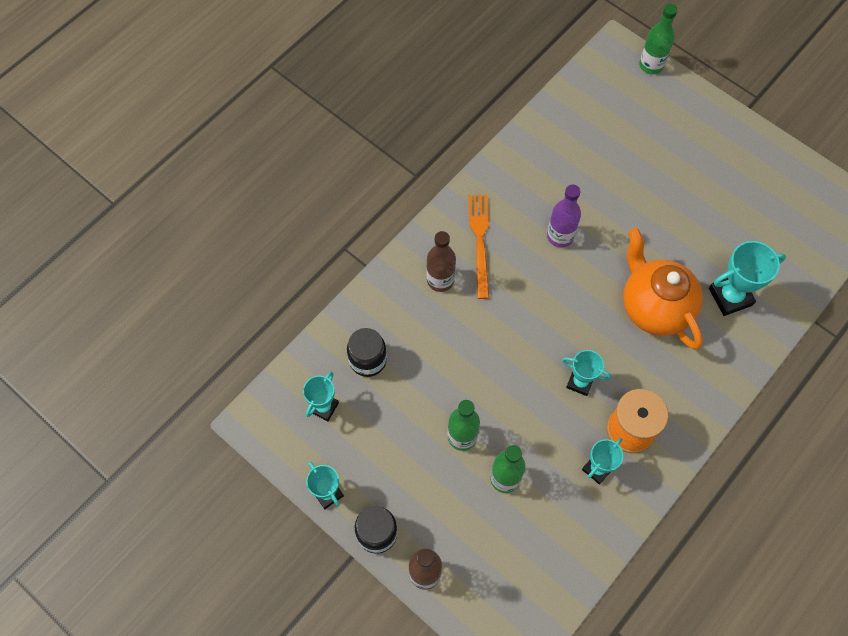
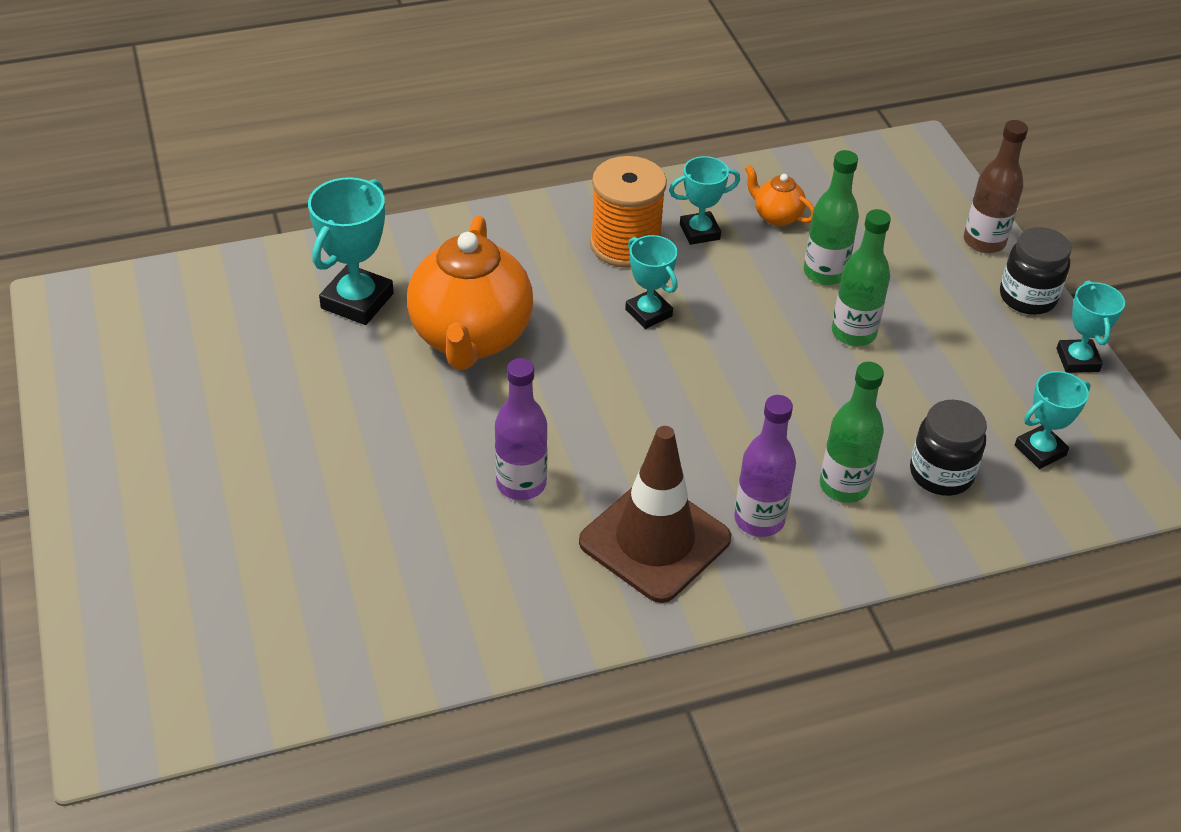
camera: 150 degrees left, 20 degrees down
(440, 280) = (759, 519): brown bottle -> purple bottle
(480, 241) = (655, 540): orange fork -> brown traffic cone
(562, 514) = (776, 216): none -> orange teapot
(651, 65) = (95, 663): green bottle -> green bottle (844, 486)
(730, 297) = (357, 301): turquoise trophy -> turquoise trophy turned 75 degrees counterclockwise

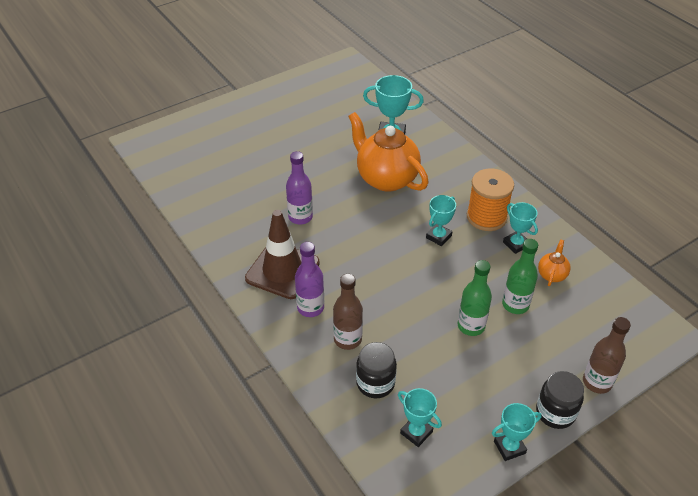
camera: 75 degrees right, 0 degrees up
(471, 338) = (386, 178): orange teapot -> orange teapot turned 60 degrees clockwise
(844, 486) = (347, 339): green bottle -> brown bottle

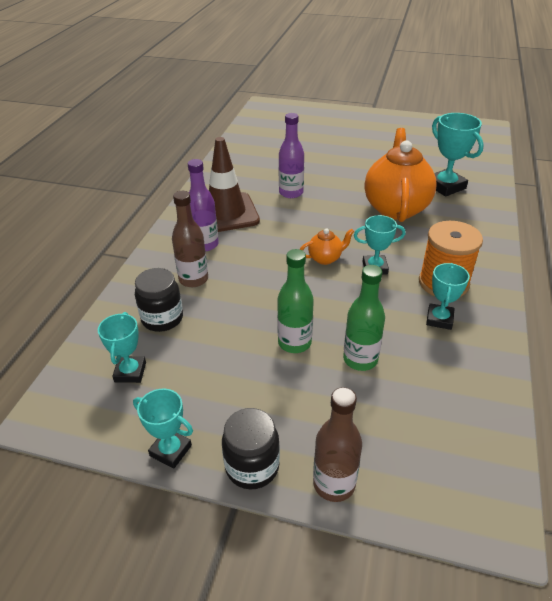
camera: 50 degrees right, 5 degrees down
(552, 274) = (437, 366): orange teapot -> orange teapot (325, 258)

